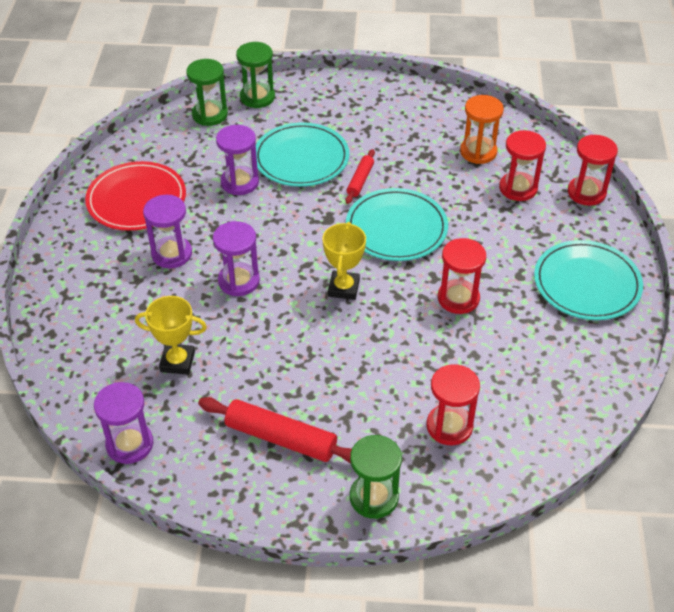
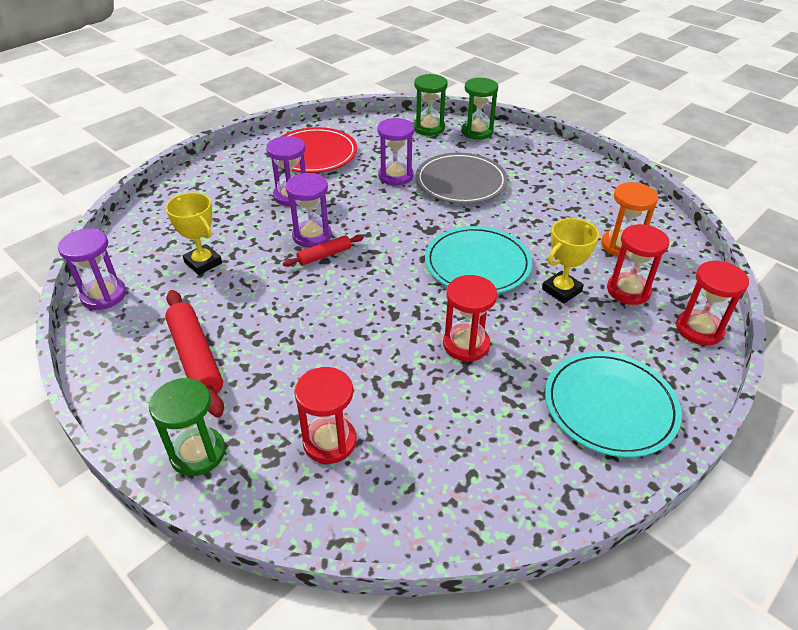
camera: 40 degrees right, 5 degrees down
(301, 158) = (461, 182): turquoise plate -> grey plate
(343, 288) = (380, 282): yellow trophy -> yellow trophy (561, 290)
(360, 180) = (489, 217): red rolling pin -> red rolling pin (324, 255)

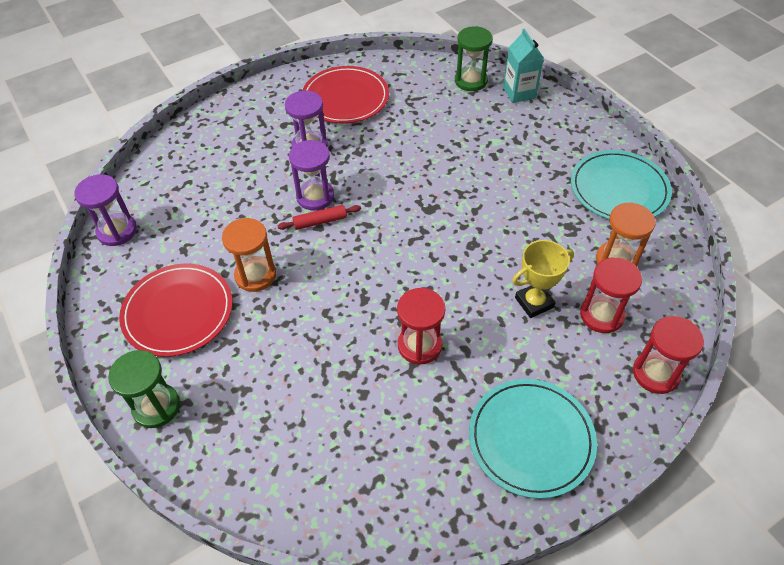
camera: 15 degrees right, 10 degrees up
(196, 358) = (178, 312): red rolling pin -> red plate
(203, 263) = (209, 211): yellow trophy -> none
(272, 311) = (255, 275): none -> orange hourglass
(329, 441) = (267, 419): red hourglass -> none
(395, 176) = (417, 137): purple hourglass -> none
(461, 182) = (480, 155): grey plate -> none
(477, 132) = (519, 93): green hourglass -> turquoise carton
(477, 264) = (462, 257): turquoise plate -> turquoise plate (619, 189)

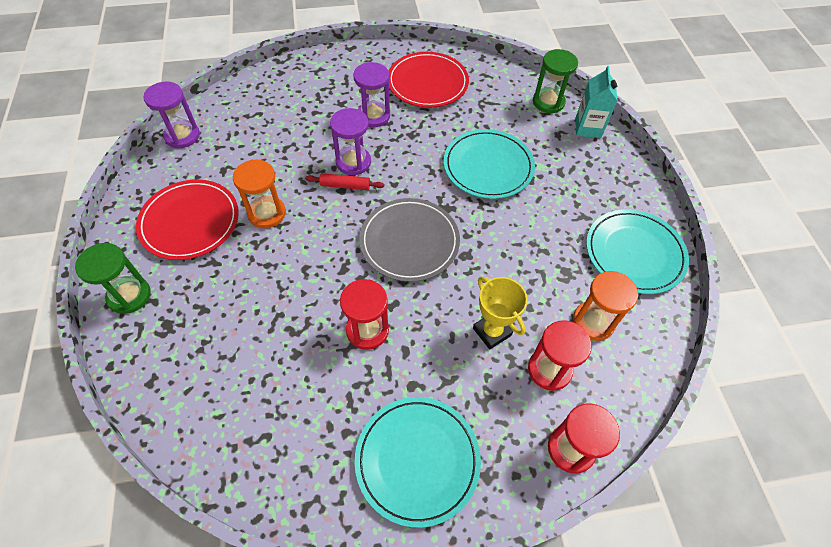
camera: 20 degrees right, 5 degrees up
(413, 251) = (409, 241): none -> grey plate
(448, 157) = (488, 166): none -> turquoise plate
(534, 302) = (492, 332): yellow trophy -> yellow trophy turned 60 degrees clockwise

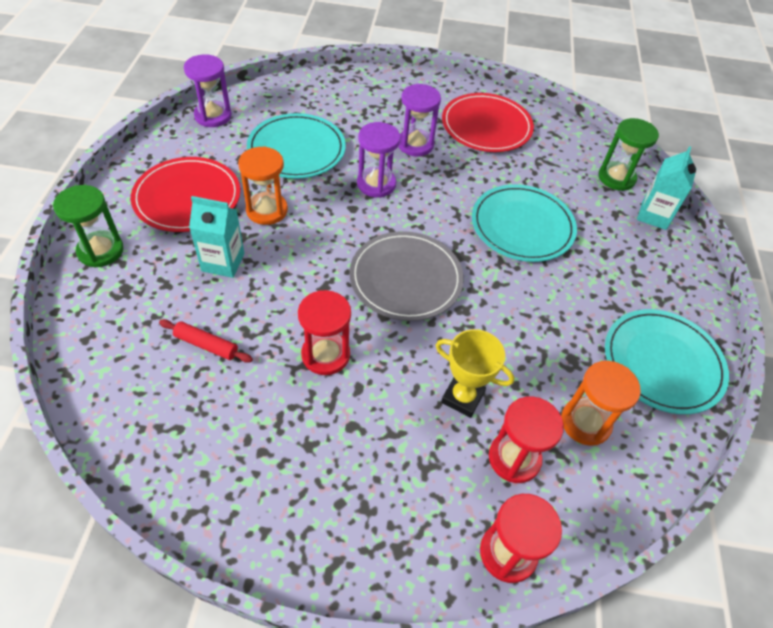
camera: 15 degrees right, 5 degrees down
(246, 273) = (223, 262): none -> turquoise carton
(345, 185) = (358, 205): red rolling pin -> red rolling pin (206, 345)
(417, 460) = (327, 506): turquoise plate -> turquoise plate (296, 149)
(492, 332) = (462, 397): yellow trophy -> yellow trophy turned 45 degrees counterclockwise

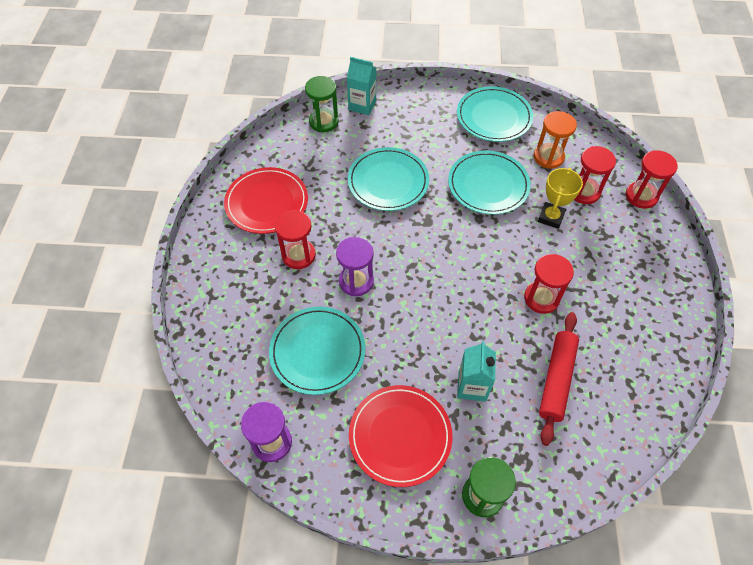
camera: 90 degrees left, 5 degrees up
(206, 345) = (556, 379): red rolling pin -> red rolling pin, size x1.77
(267, 210) = (404, 363): orange hourglass -> none
(406, 278) = (458, 254): grey plate -> none
(415, 144) = (298, 255): purple hourglass -> red hourglass
(522, 330) = (488, 185): none -> turquoise plate

